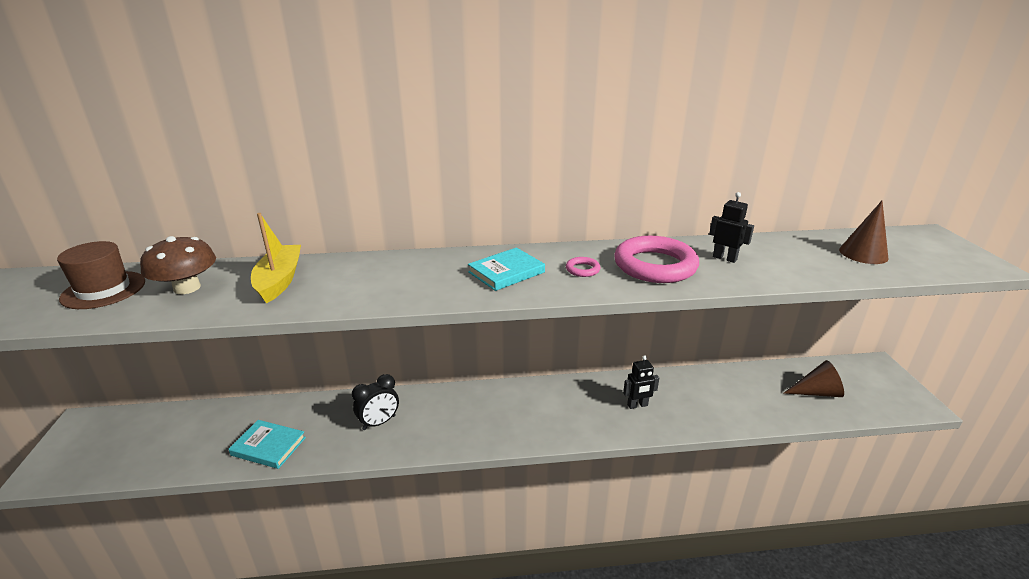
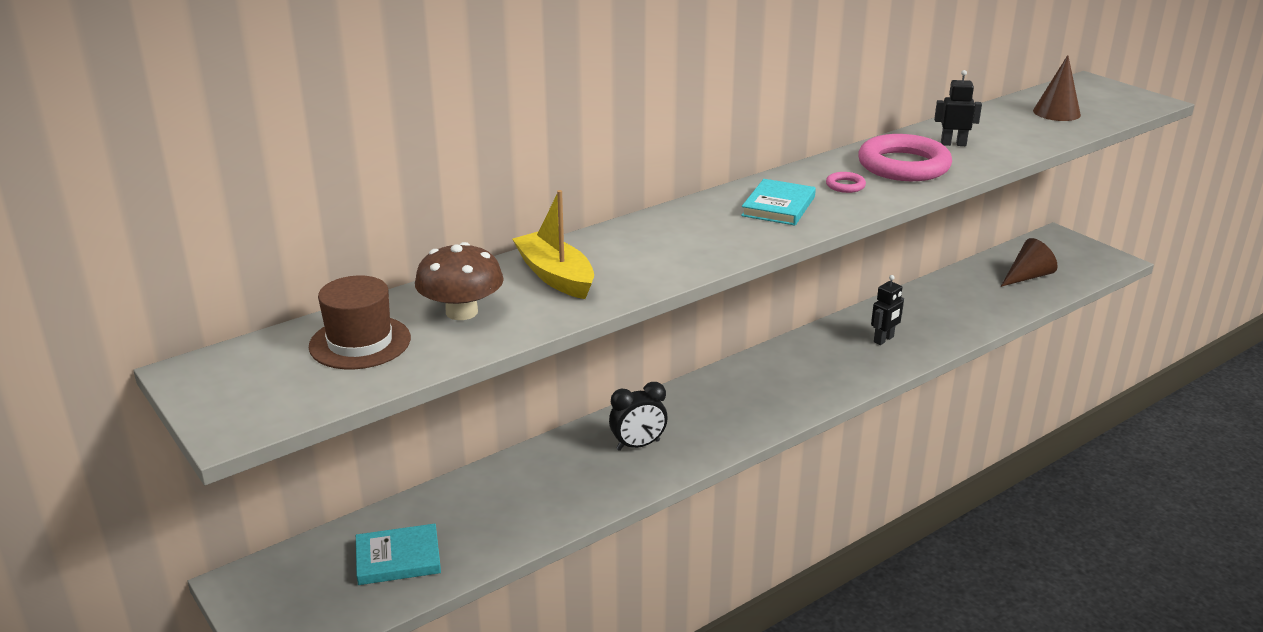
camera: 30 degrees left, 0 degrees up
(268, 446) = (540, 511): turquoise book -> turquoise book (398, 558)
(379, 422) = (638, 445): black clock -> black clock turned 45 degrees clockwise

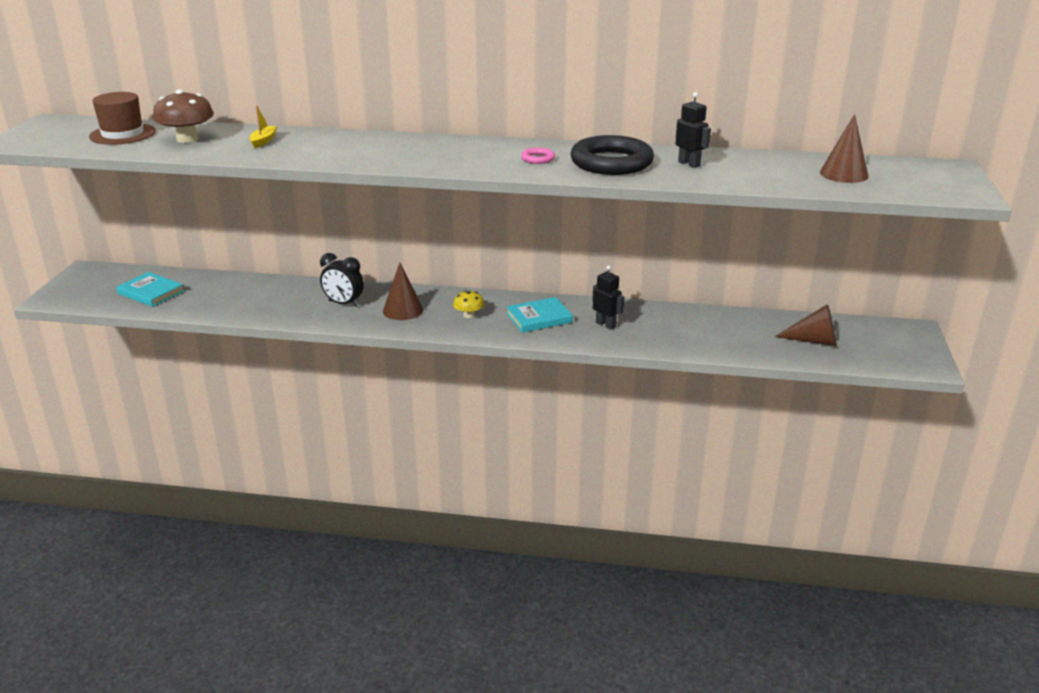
camera: 45 degrees right, 0 degrees up
(555, 276) = (263, 141): yellow boat -> yellow boat, size x0.54
(705, 419) = (403, 310): none -> brown cone
(769, 391) = (469, 315): none -> yellow mushroom
(778, 206) = (464, 154): turquoise book -> turquoise book (539, 318)
(884, 339) = (606, 325): black robot -> black robot turned 135 degrees counterclockwise
(903, 165) = (611, 162): pink ring -> black ring

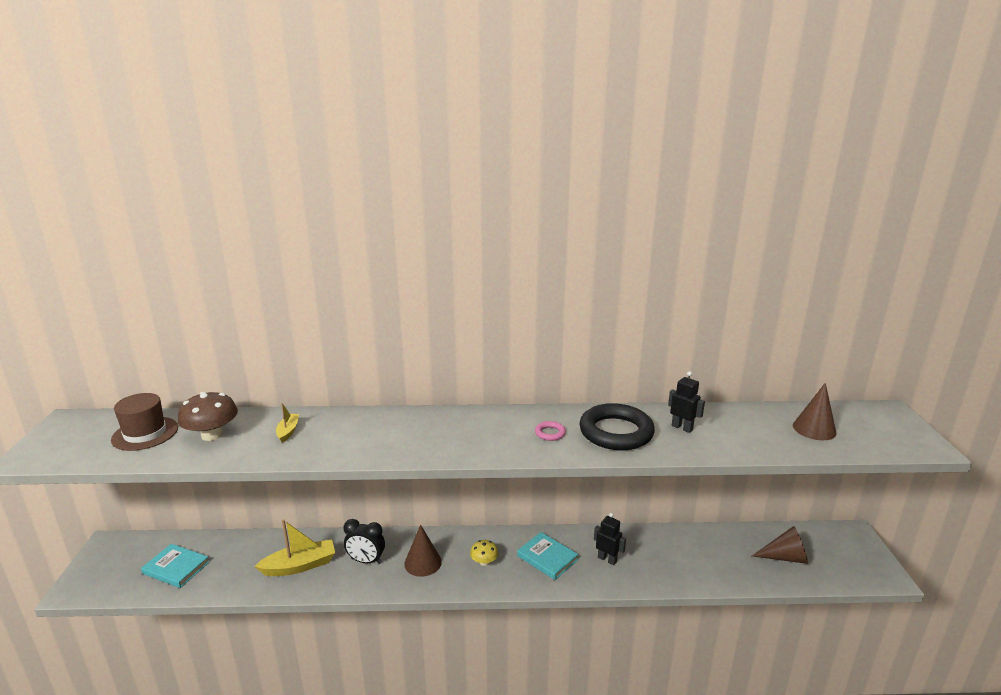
camera: 10 degrees left, 5 degrees down
(274, 301) = (300, 566): none -> yellow boat
(539, 318) = (547, 558): turquoise book -> turquoise book turned 75 degrees clockwise

